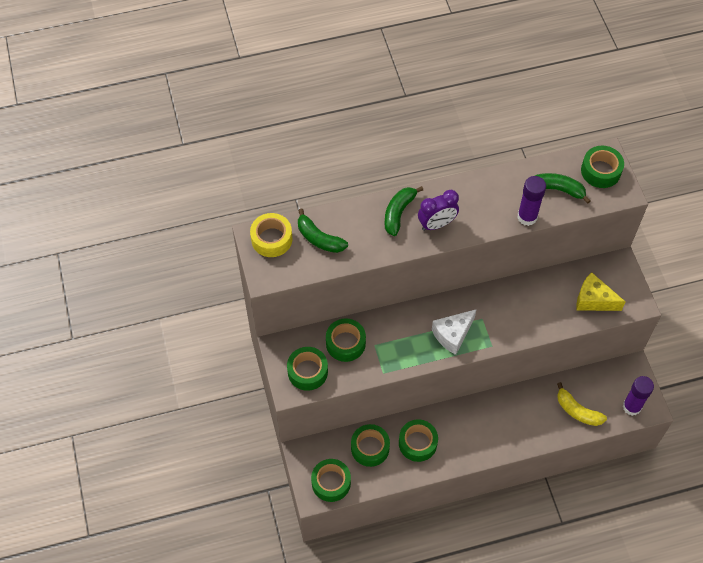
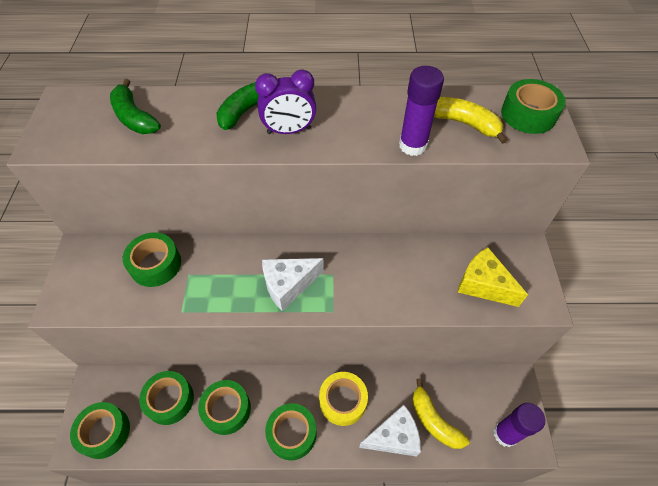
camera: 15 degrees right, 5 degrees down
(271, 239) = (79, 107): yellow tape -> yellow tape (343, 401)
(307, 372) = (93, 287): green tape -> green tape (292, 433)
(550, 430) = (393, 437): none -> white cheese
(558, 189) = (464, 123): green banana -> yellow banana

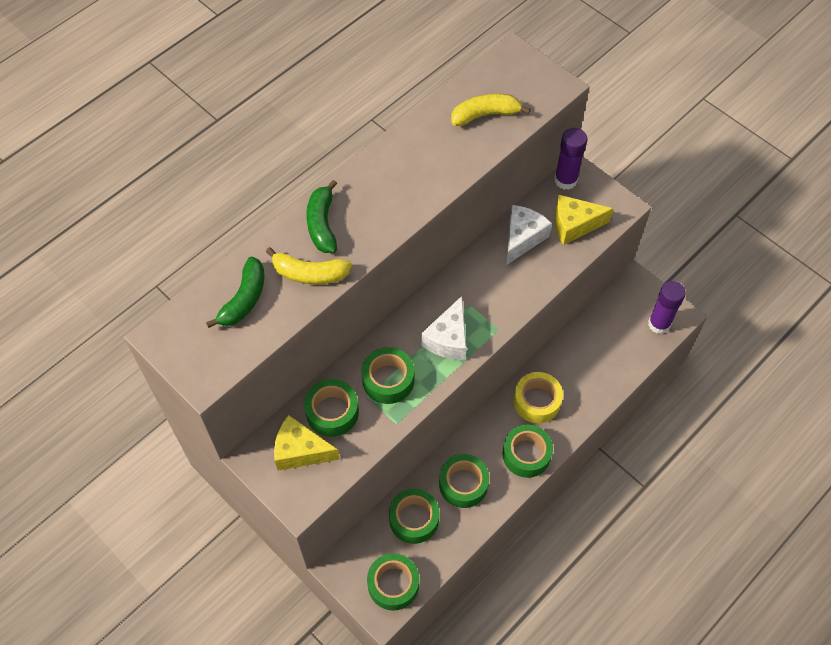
camera: 45 degrees left, 5 degrees up
(106, 272) = (300, 451): none -> yellow cheese
(134, 117) = (244, 299): green banana -> green banana turned 75 degrees counterclockwise
(289, 131) = (374, 216): purple clock -> none
(393, 437) = (594, 392): white cheese -> white cheese (522, 238)
(413, 145) = (471, 160): purple glue stick -> purple glue stick (565, 180)
(434, 420) = (608, 357): yellow banana -> yellow banana (309, 273)
(528, 114) = (518, 74): green tape -> green tape (388, 380)

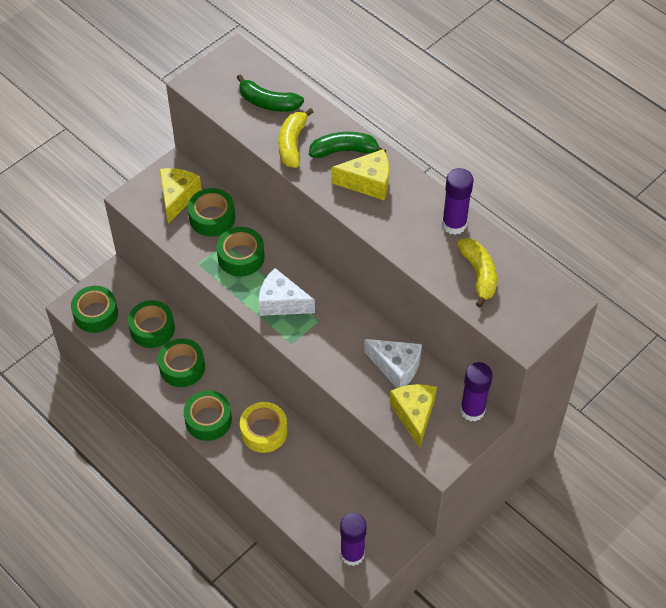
camera: 90 degrees right, 5 degrees down
(368, 203) = (368, 182): none -> yellow cheese
(424, 131) = (454, 224): none -> purple glue stick

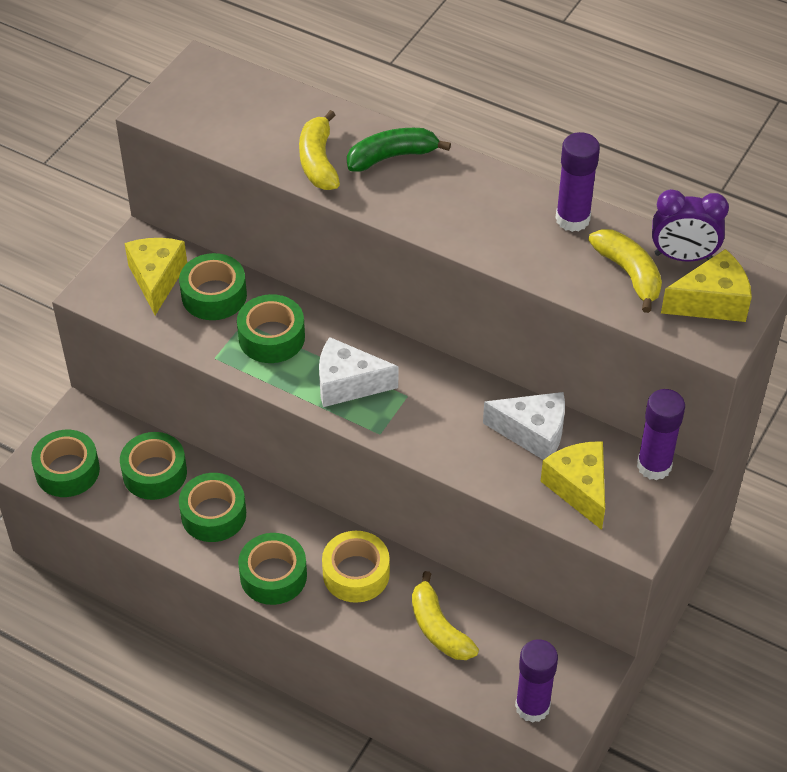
camera: 15 degrees left, 5 degrees down
(268, 102) = (266, 116): green banana -> none
(307, 483) = (438, 628): none -> yellow banana
(368, 182) = (438, 190): yellow cheese -> yellow cheese (711, 302)
(522, 269) = (683, 256): none -> purple clock

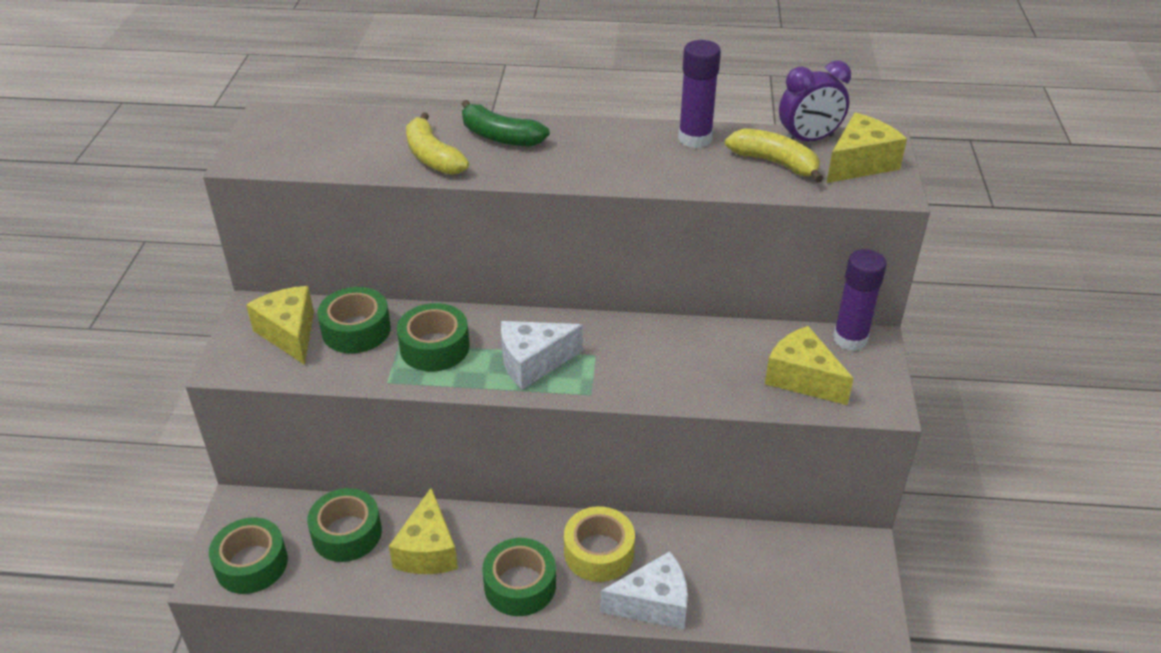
camera: 25 degrees left, 10 degrees down
(213, 514) = (428, 550): green tape -> yellow cheese
(392, 157) = (500, 137): green banana -> green banana turned 105 degrees counterclockwise
(438, 628) = (706, 572): yellow banana -> none
(532, 707) = (837, 609): purple glue stick -> none
(533, 433) = (729, 348): white cheese -> white cheese (653, 604)

